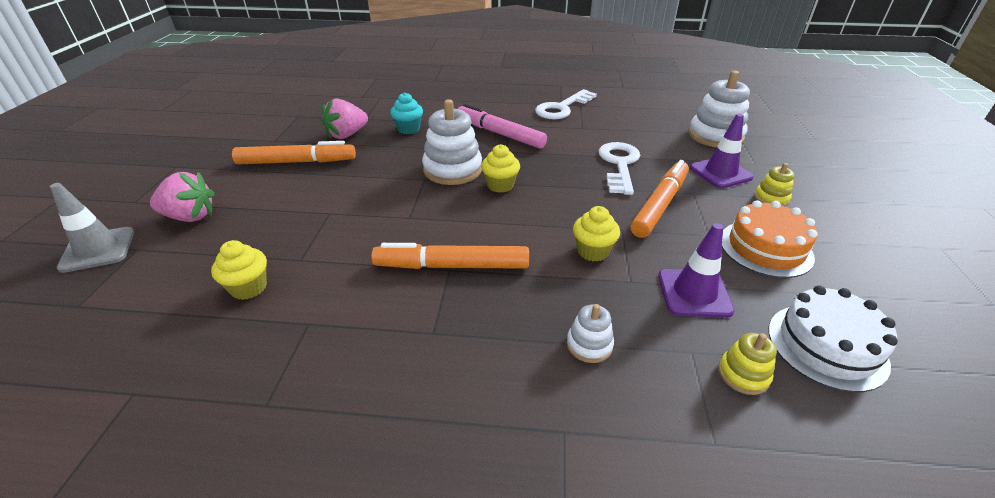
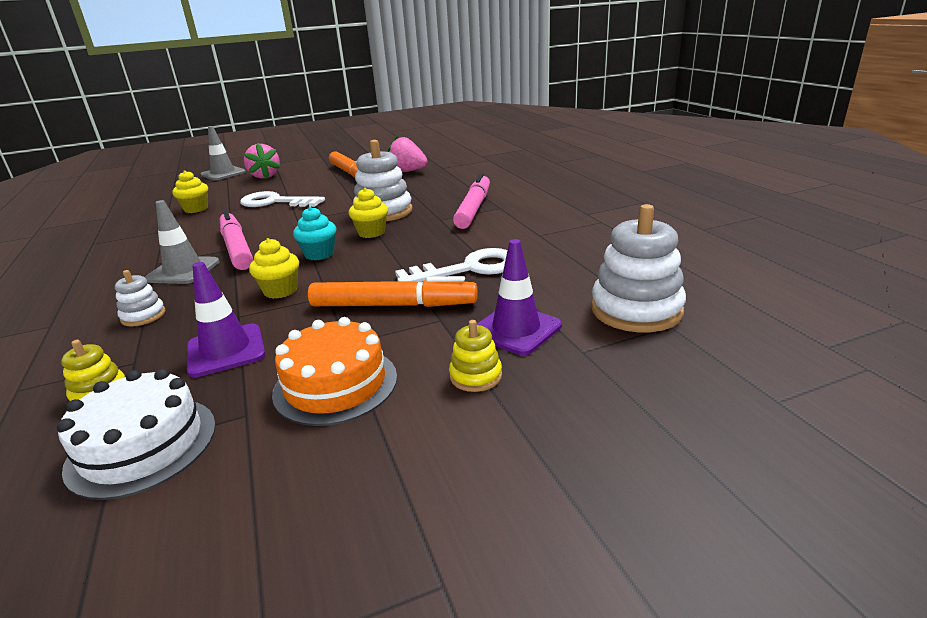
camera: 65 degrees right, 10 degrees down
(408, 129) = (440, 182): turquoise cupcake -> turquoise cupcake (319, 254)
(452, 266) = (236, 248): orange marker -> pink marker
(483, 310) = (183, 271): none -> grey traffic cone
(562, 108) = (577, 216): white key -> white key (275, 202)

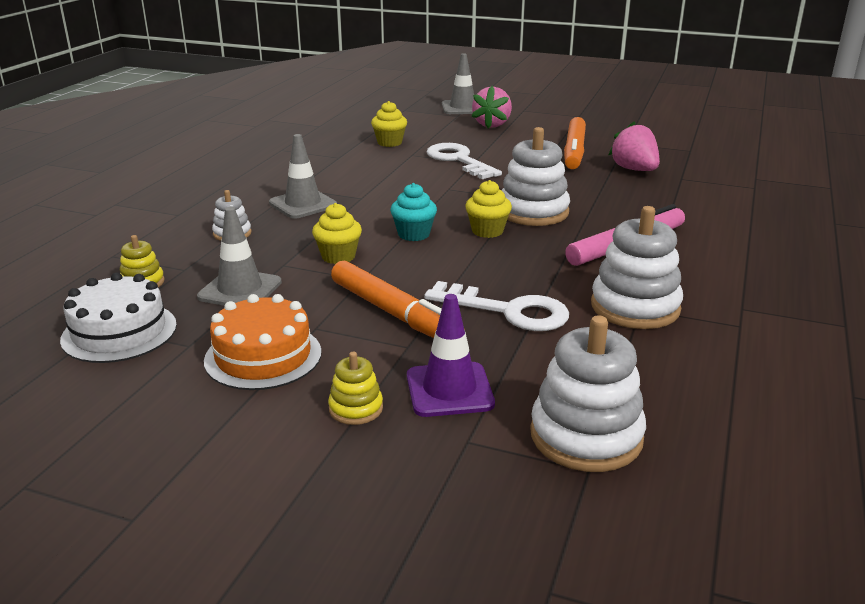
camera: 40 degrees right, 0 degrees up
(226, 350) = (240, 290): purple traffic cone -> grey traffic cone
(236, 248) = (364, 199): pink marker -> none
(535, 235) = (635, 307): none -> white stacking toy

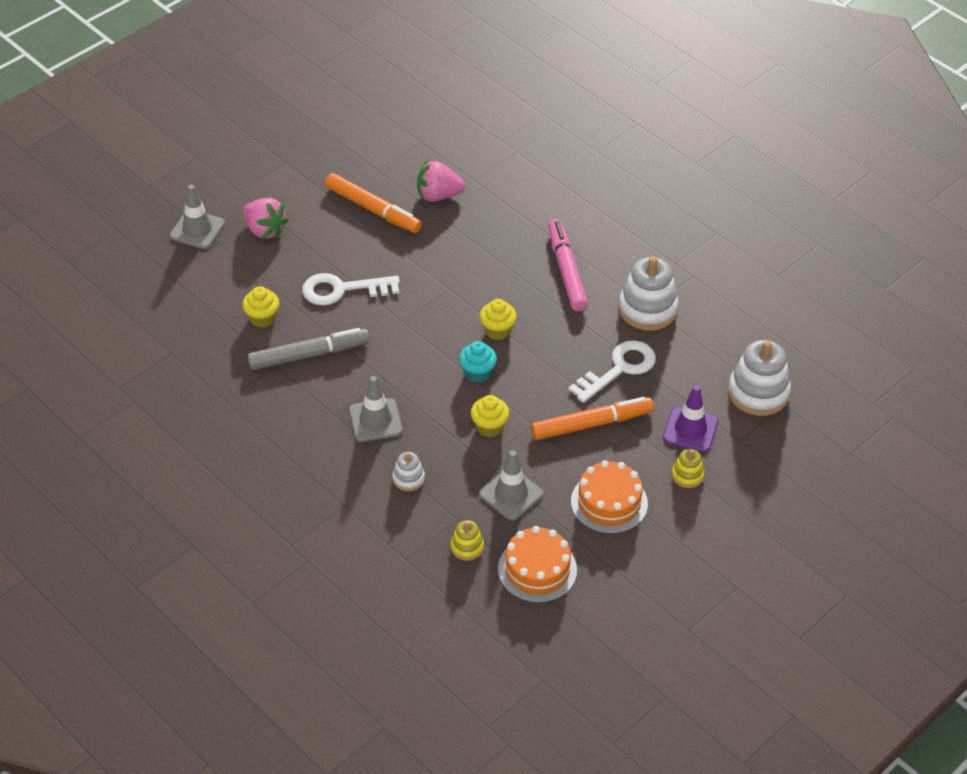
camera: 65 degrees left, 20 degrees up
(119, 332) = (537, 569): white cake -> orange cake
(363, 164) = (308, 355): none -> grey marker
(533, 212) = (480, 291): white stacking toy -> none

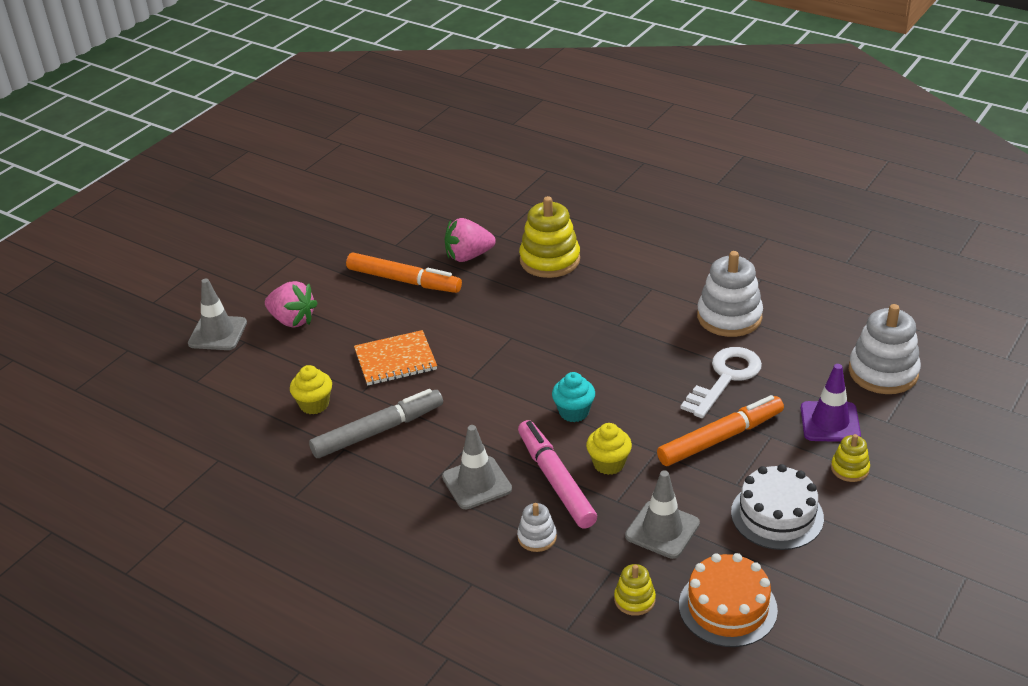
camera: 10 degrees left, 10 degrees down
(342, 290) = (395, 360): white key -> orange notebook
(497, 331) = (579, 367): yellow cupcake -> none
(510, 215) = (550, 260): none -> yellow stacking toy
(566, 271) = (629, 298): pink marker -> pink marker (556, 481)
(609, 502) = (777, 515): orange cake -> white cake

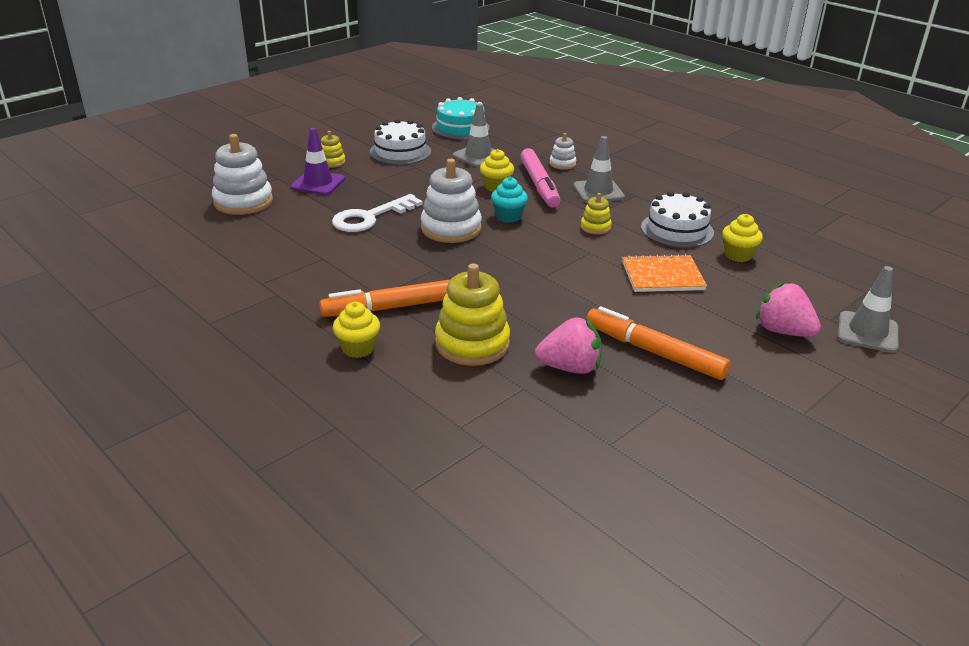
camera: 170 degrees left, 5 degrees down
(377, 431) = (677, 230): grey marker -> white cake
(634, 599) = (512, 136): yellow stacking toy -> yellow stacking toy (595, 227)
(635, 240) = (358, 348): none -> yellow cupcake
(720, 438) = (405, 187): orange marker -> orange marker (393, 307)
(727, 607) = (460, 128): orange cake -> turquoise cake
(729, 317) = (325, 257): white stacking toy -> white stacking toy (451, 228)

